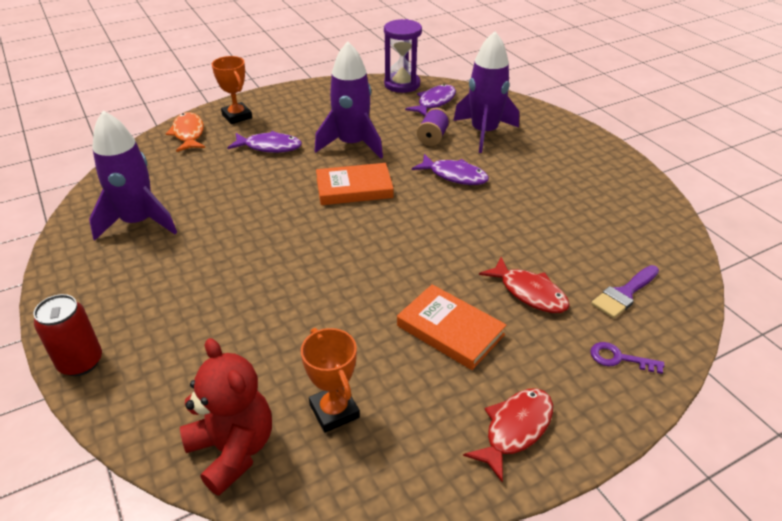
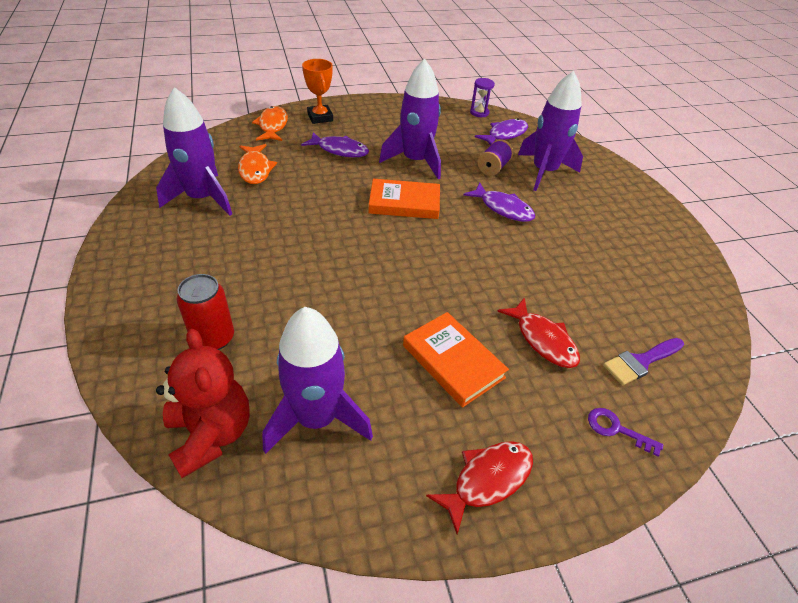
camera: 10 degrees right, 5 degrees up
(80, 362) = (108, 318): red can -> red can (213, 338)
(185, 182) = (255, 169): none -> orange fish
(334, 411) = (317, 418): orange trophy -> purple rocket
(402, 84) = (479, 113): purple hourglass -> purple hourglass, size x0.56

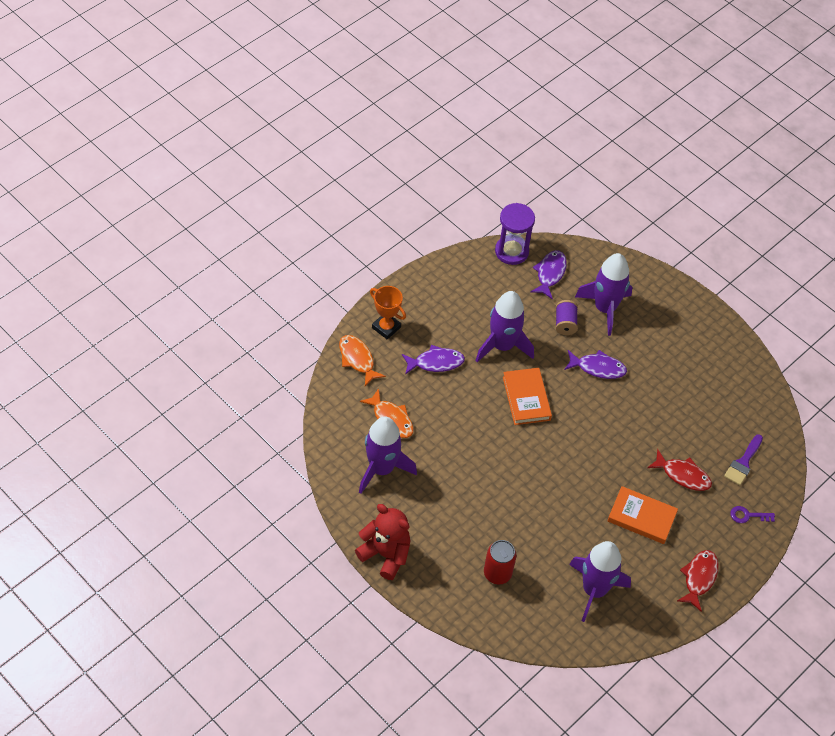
camera: 30 degrees left, 10 degrees up
(211, 434) = (549, 627): red teddy bear -> red teddy bear (385, 554)
(404, 203) = (526, 398): orange book -> orange book turned 75 degrees counterclockwise
(479, 113) = (511, 251): purple hourglass -> purple hourglass, size x1.79

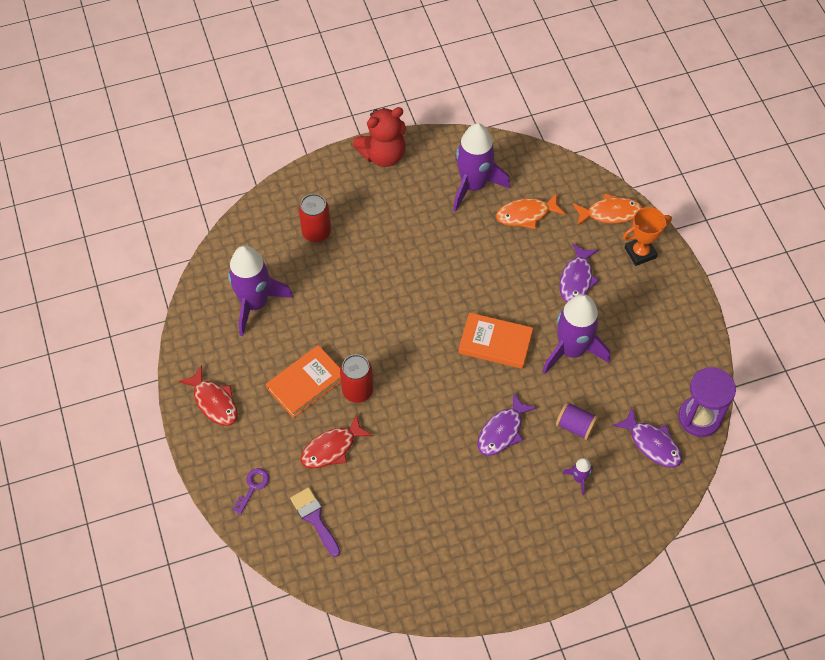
camera: 120 degrees right, 5 degrees up
(605, 308) = (579, 478): purple rocket -> purple rocket, size x0.43
(625, 477) = (357, 391): none -> red can

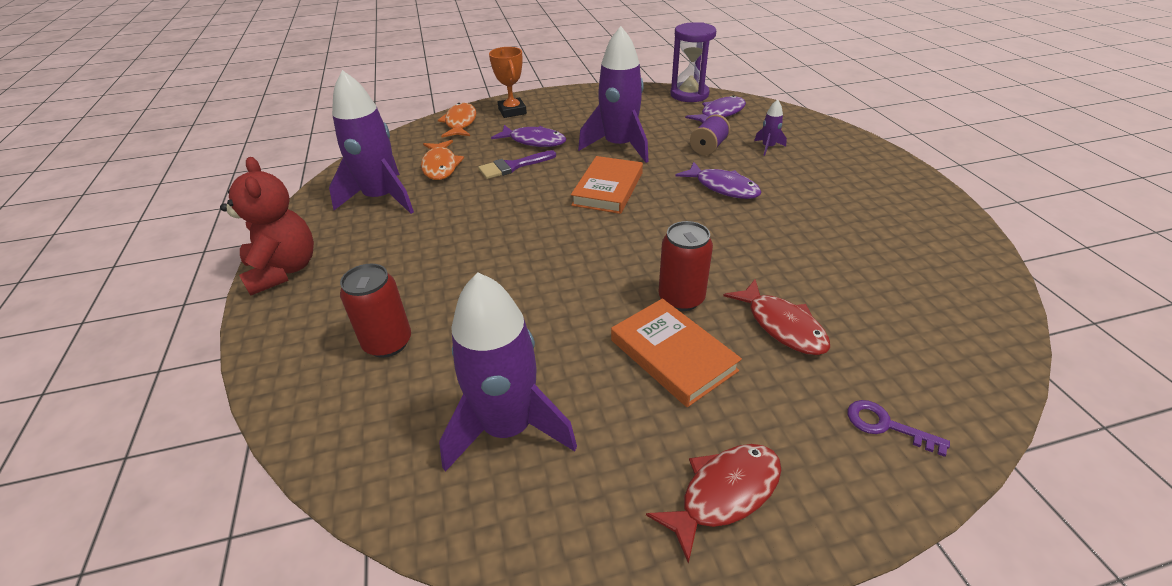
camera: 85 degrees left, 20 degrees down
(314, 518) = (907, 345): purple brush -> purple brush (513, 166)

